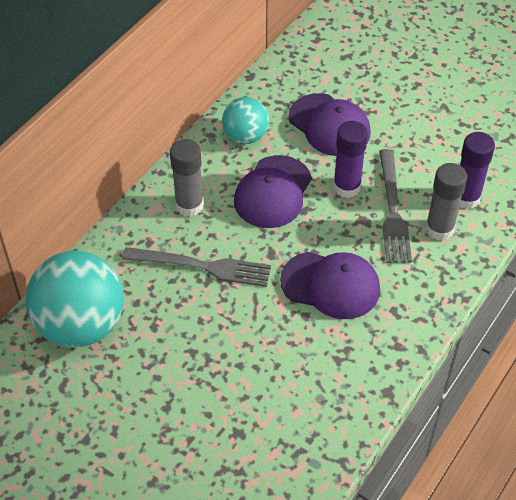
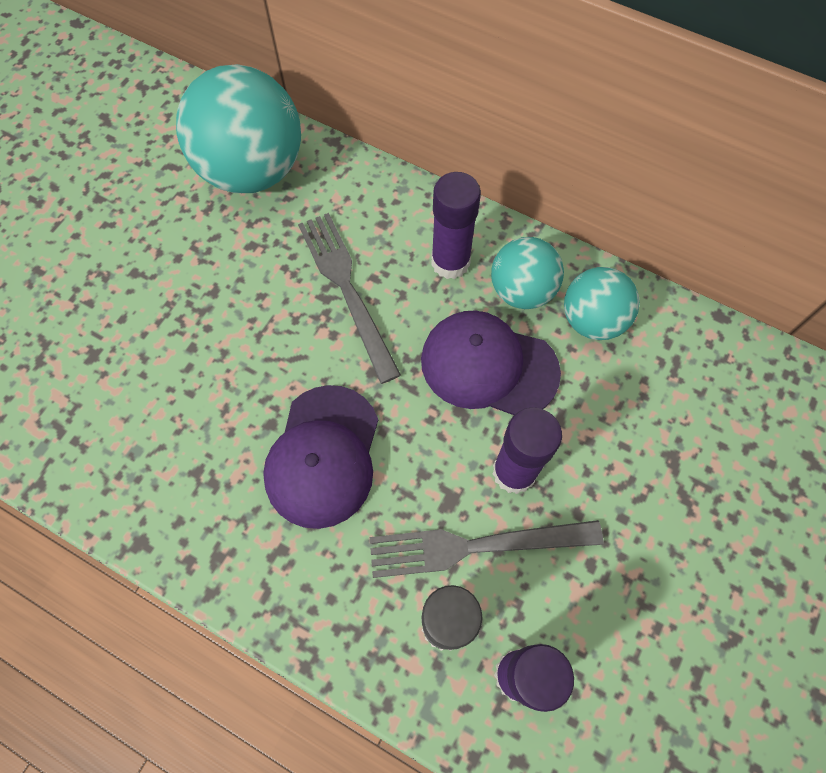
camera: 85 degrees right, 15 degrees up
(189, 205) = (450, 262): grey glue stick -> purple glue stick
(202, 266) = (347, 289): grey fork -> grey fork turned 150 degrees clockwise
(218, 169) = (522, 291): none -> turquoise ball
(329, 125) = (641, 440): purple cap -> none

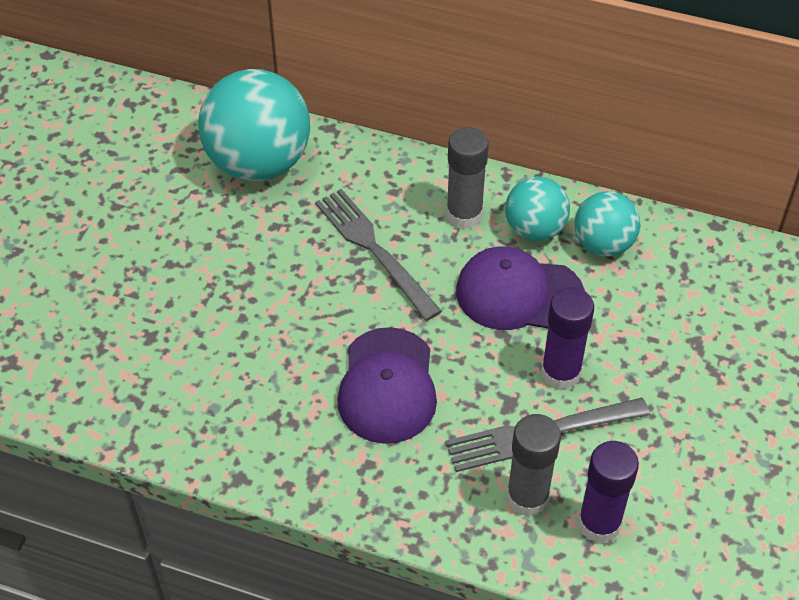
camera: 10 degrees left, 15 degrees down
(450, 262) = (464, 215): purple glue stick -> grey glue stick

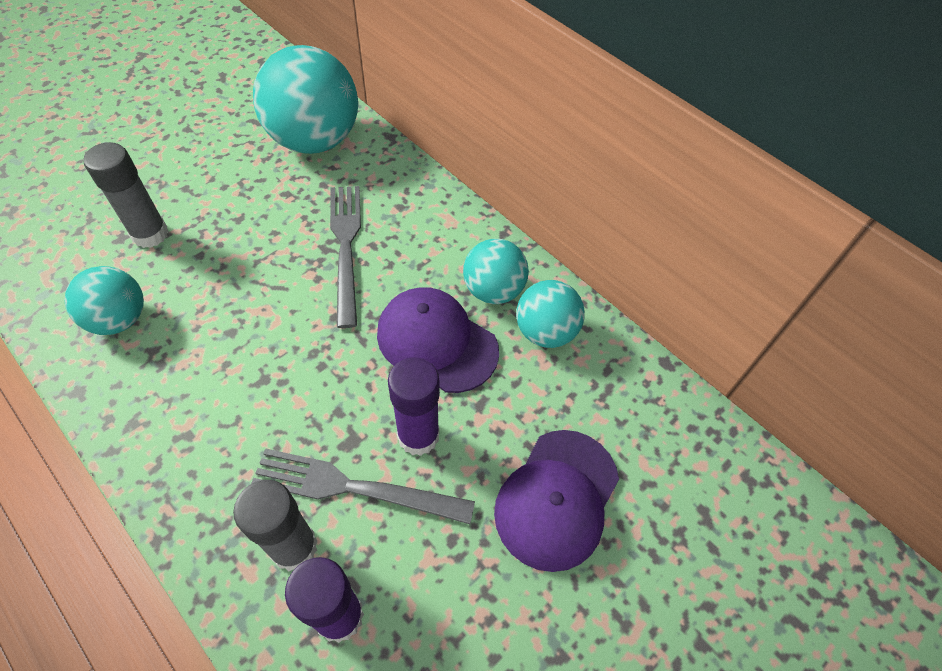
camera: 25 degrees right, 5 degrees up
(220, 405) = (119, 319): none -> turquoise ball
(387, 386) = (261, 370): purple cap -> purple cap (557, 498)
(464, 215) = (442, 251): grey glue stick -> grey glue stick (150, 234)

